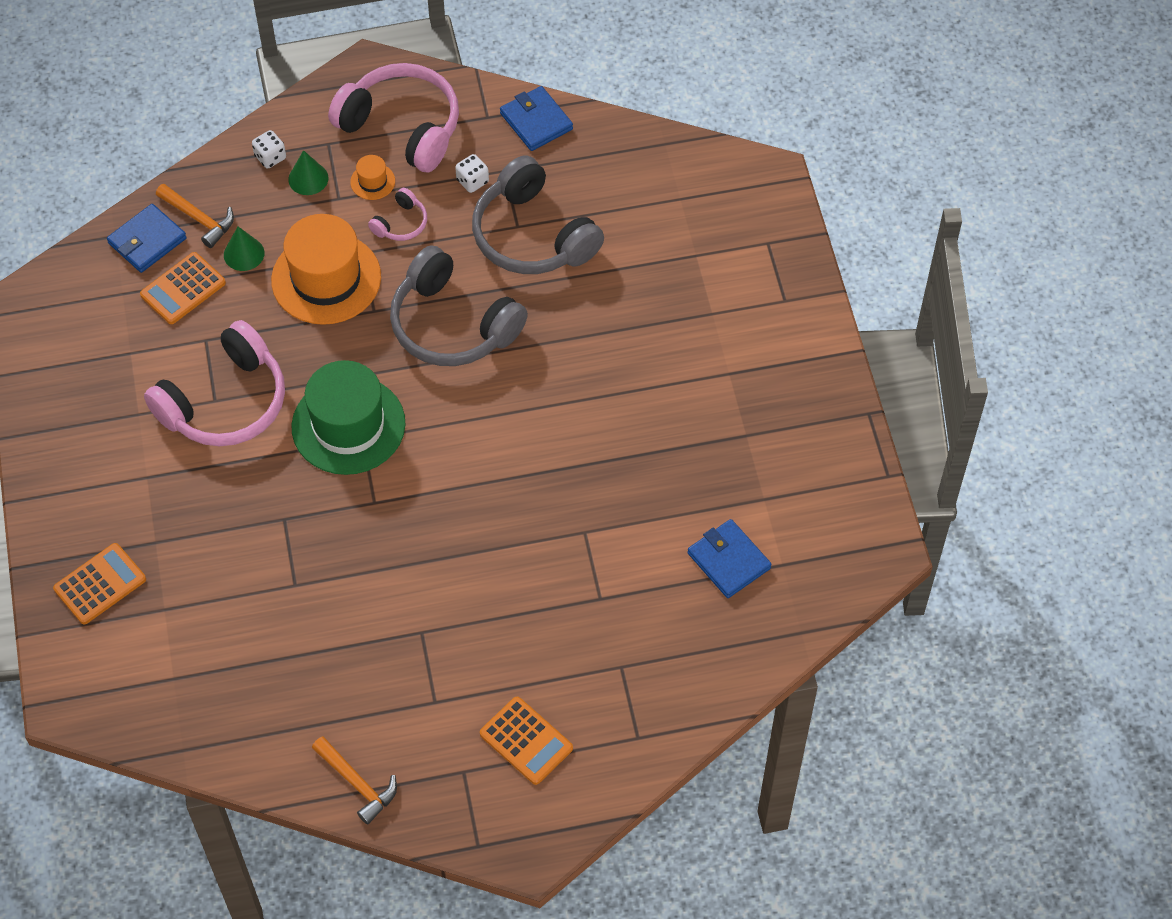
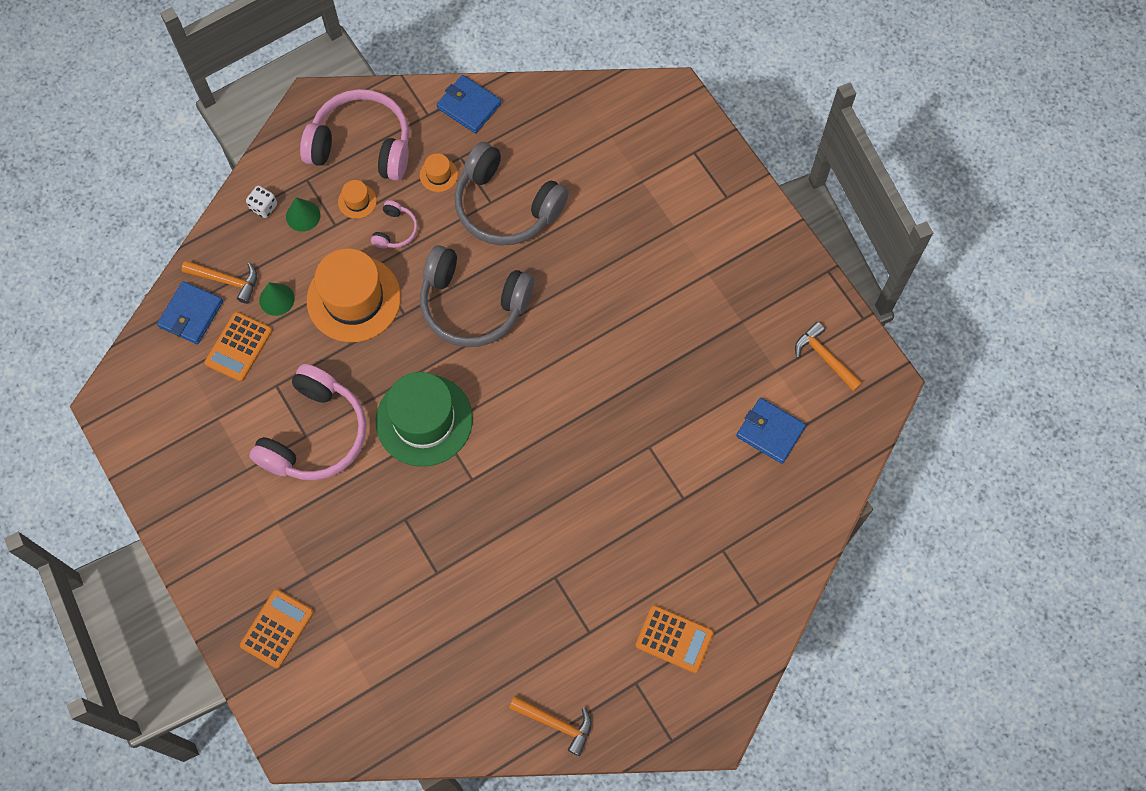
camera: 20 degrees left, 10 degrees up
(472, 181) = (438, 175): white dice -> orange hat
(825, 502) = (824, 357): none -> orange hammer

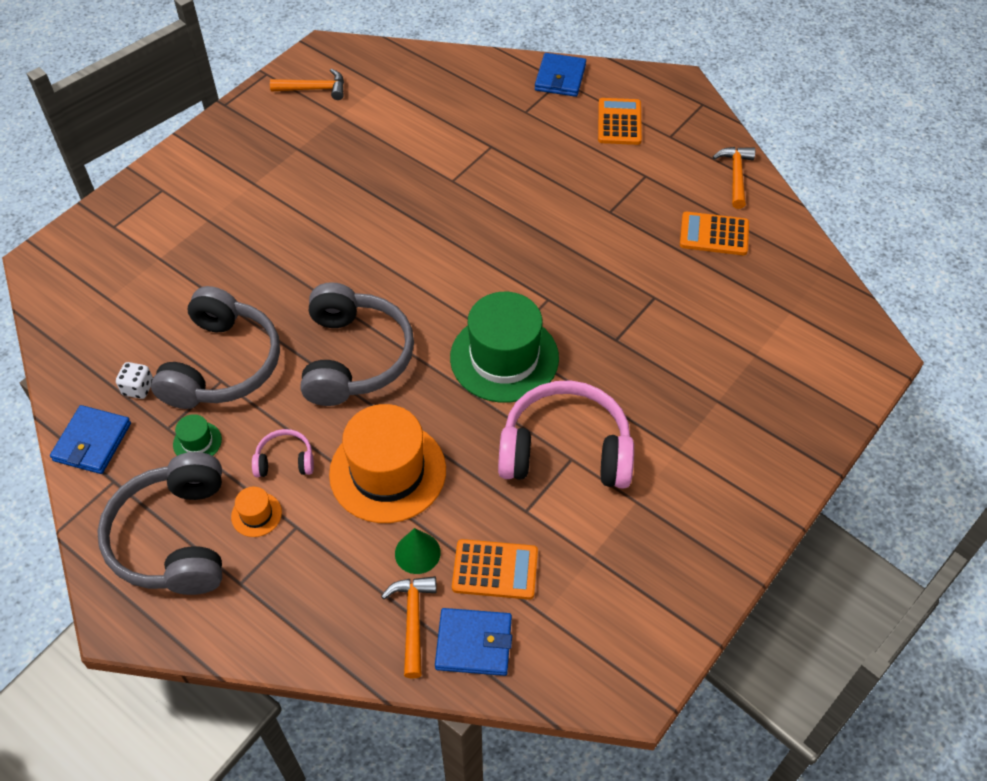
camera: 110 degrees left, 15 degrees down
(264, 207) = (294, 618): white dice -> white dice (138, 388)
(277, 629) = (784, 407): orange calculator -> orange calculator (714, 234)
(303, 215) = (294, 567): green cone -> none
(362, 146) = (175, 537): pink headphones -> grey headphones
(438, 175) = (197, 442): orange hat -> green hat
(770, 431) = (401, 107): blue wallet -> blue wallet (560, 78)
(824, 357) = (314, 89): orange hammer -> orange hammer turned 120 degrees counterclockwise

